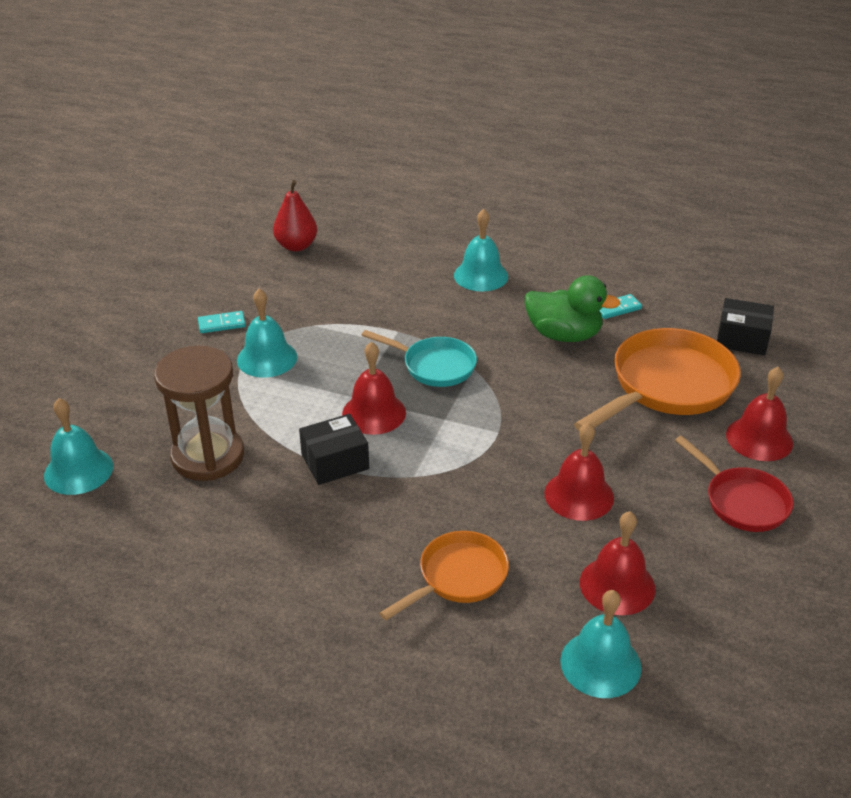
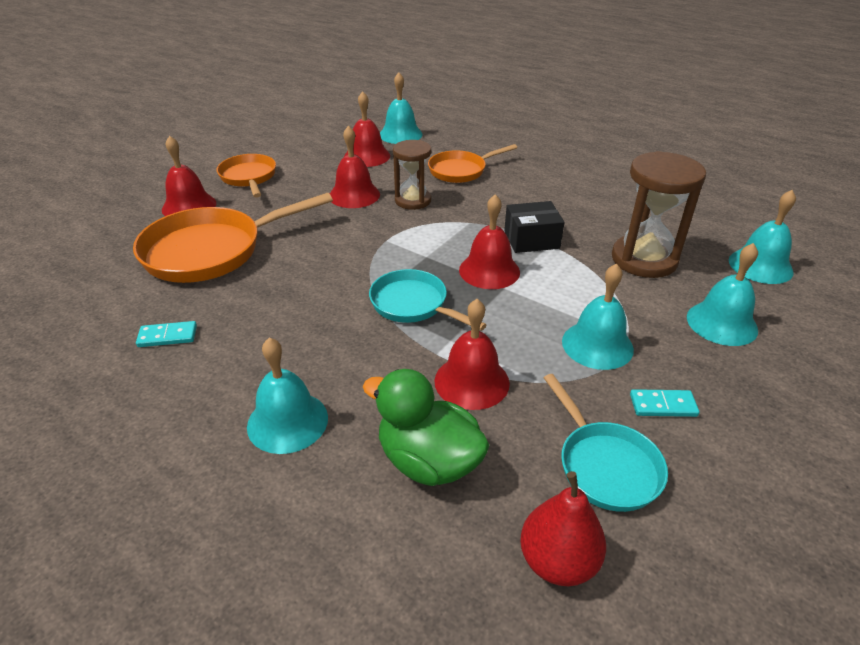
camera: 165 degrees left, 0 degrees up
(150, 395) = (722, 323): none -> turquoise bell
(267, 286) = (605, 465): none -> turquoise pan
(364, 317) = (471, 381): none -> red bell
(498, 499) = (413, 200): none -> brown hourglass
(564, 335) = (256, 315): green duck -> green duck (428, 461)
(742, 339) = (89, 280): black box -> none
(742, 501) = (249, 177): red pan -> orange pan

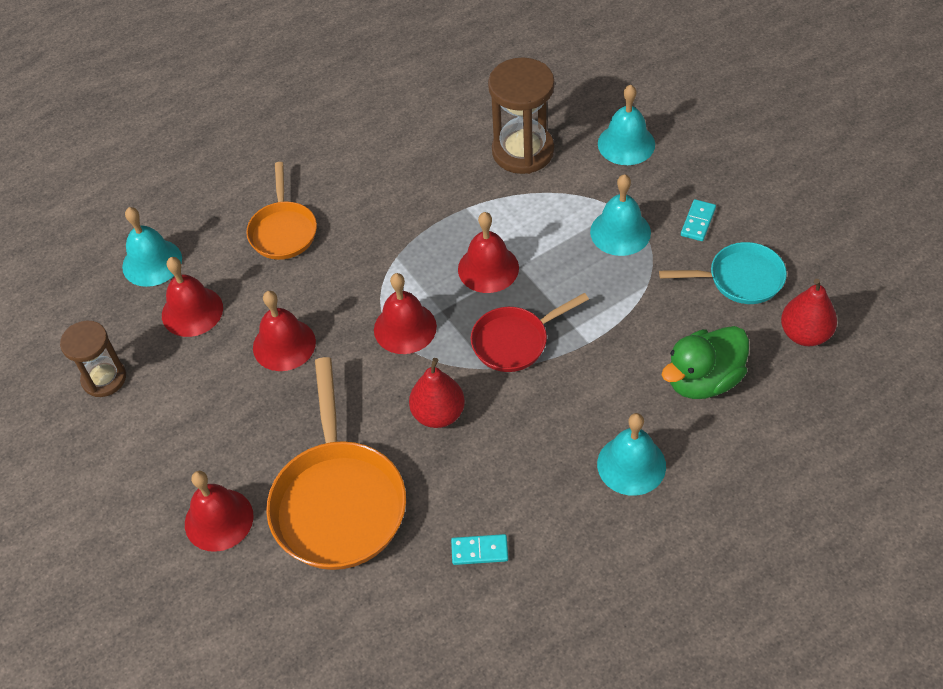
camera: 65 degrees left, 15 degrees up
(167, 336) = (479, 551): turquoise domino -> turquoise domino turned 75 degrees clockwise
(249, 177) = (177, 447): orange pan -> none
(313, 280) = (438, 414): none -> red pear
(413, 200) = (327, 293): brown hourglass -> brown hourglass (104, 378)
(413, 304) = (514, 341): turquoise pan -> red pan
(471, 381) = (631, 328): red bell -> red bell (405, 328)
(531, 239) = (453, 218): black box -> none
(760, 266) = (566, 81): turquoise bell -> none

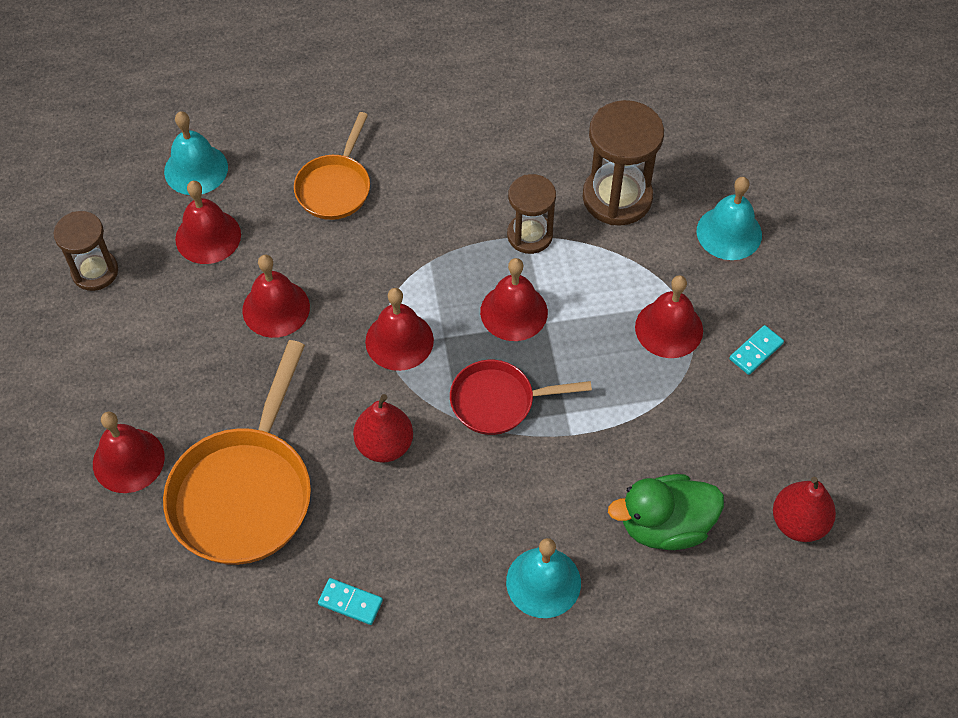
camera: 20 degrees right, 5 degrees up
(468, 206) = (530, 235): none -> brown hourglass
(620, 232) = (669, 328): turquoise bell -> red bell
(740, 279) = (765, 433): turquoise pan -> none

